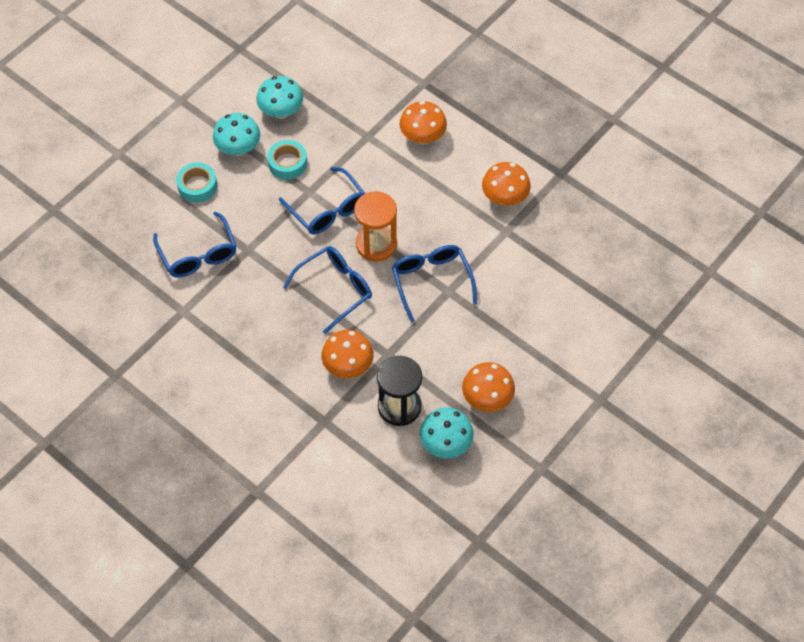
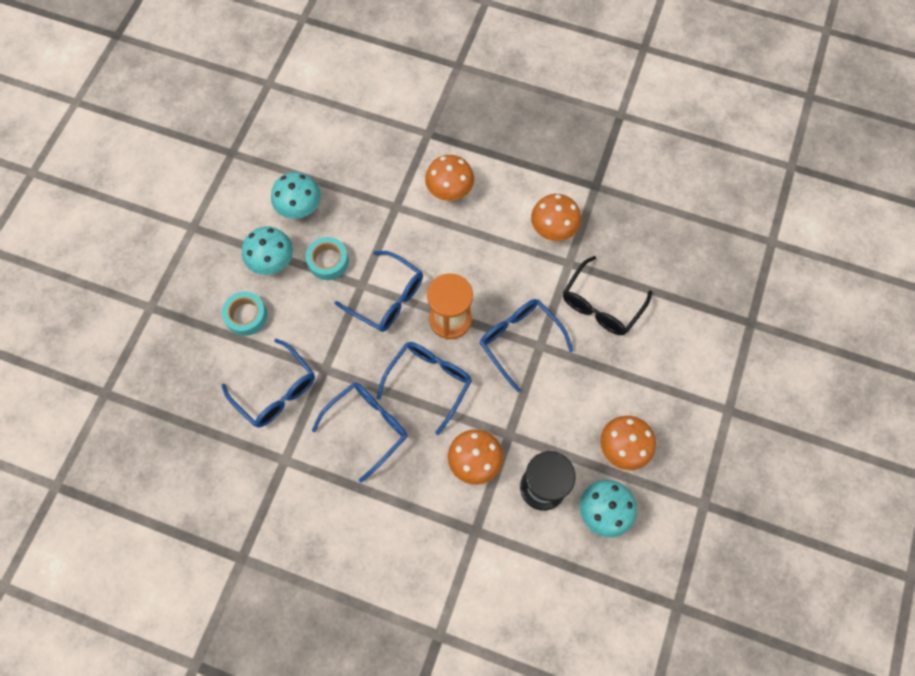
camera: 20 degrees left, 10 degrees up
(266, 308) = (368, 426): none -> blue glasses
(520, 275) = (601, 305): none -> black glasses

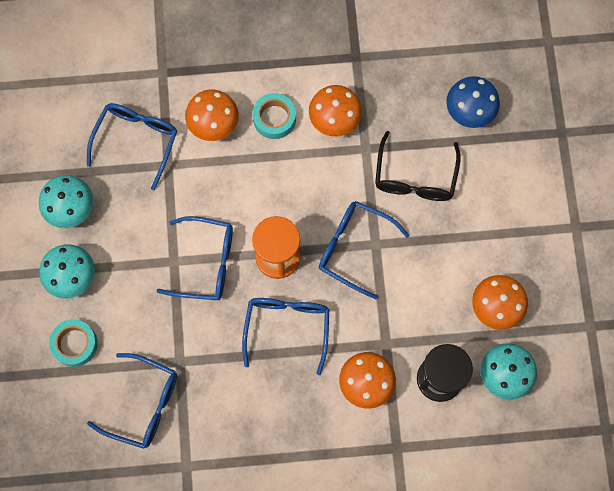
camera: 25 degrees left, 5 degrees up
(328, 261) = (128, 252): turquoise tape -> turquoise tape (274, 118)
(368, 426) = (250, 397): blue glasses -> blue glasses (136, 140)
(675, 270) = (469, 111): none -> blue mushroom

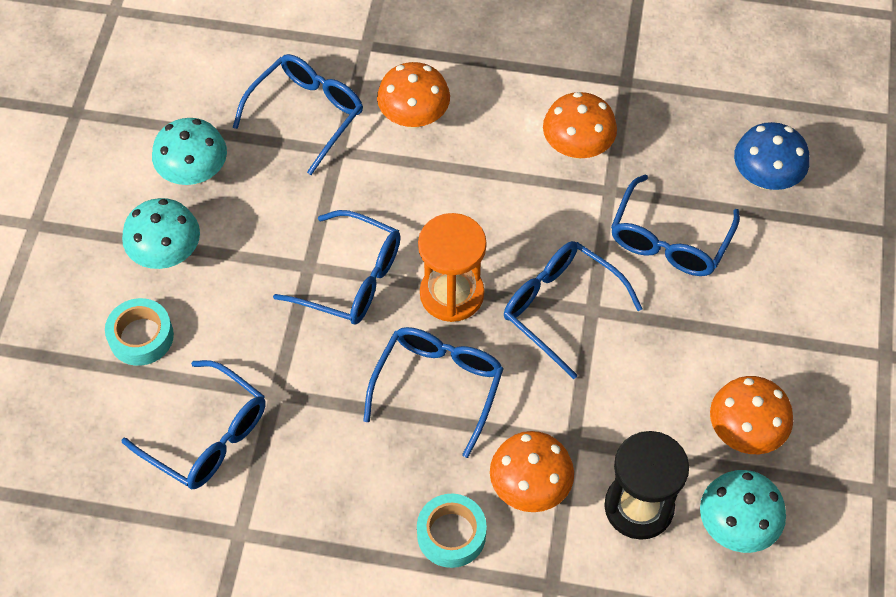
camera: 15 degrees right, 15 degrees down
(274, 118) = (496, 128): turquoise tape -> turquoise tape (451, 534)
(415, 177) = (669, 240): black glasses -> blue glasses

